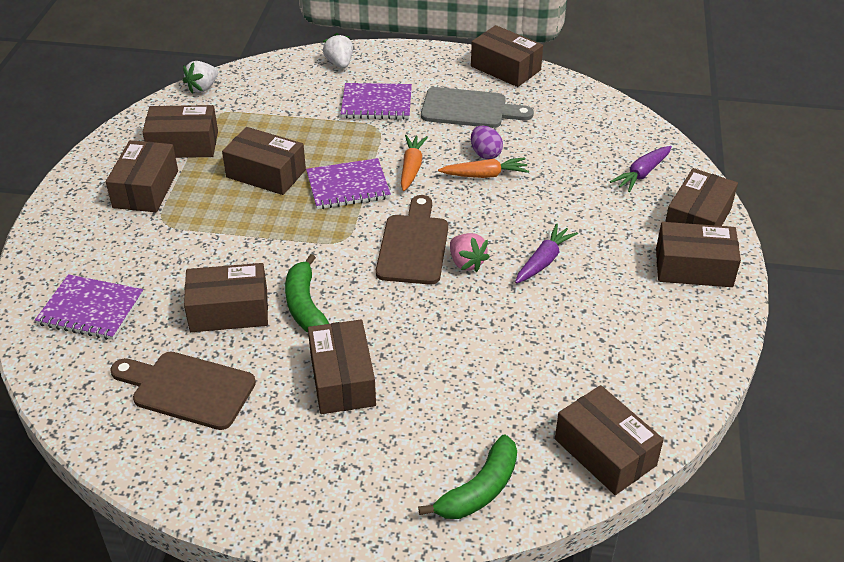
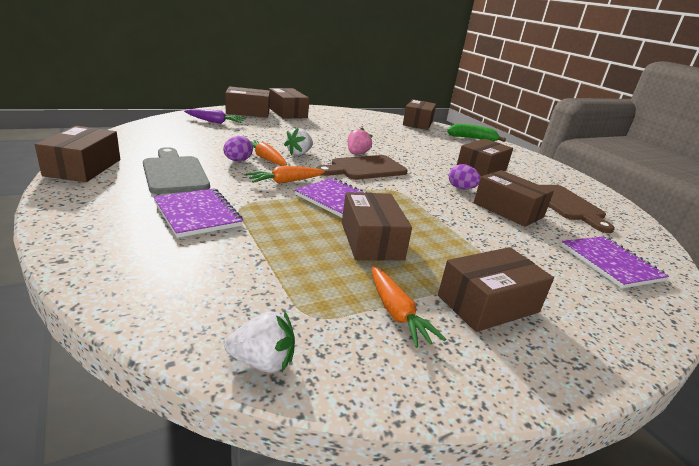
camera: 130 degrees left, 15 degrees down
(183, 144) = (397, 313): brown box -> orange carrot
(305, 305) = (461, 188): green banana -> purple egg
(339, 63) = (114, 258): white strawberry -> white strawberry (299, 153)
(544, 260) = (326, 138): purple carrot -> none

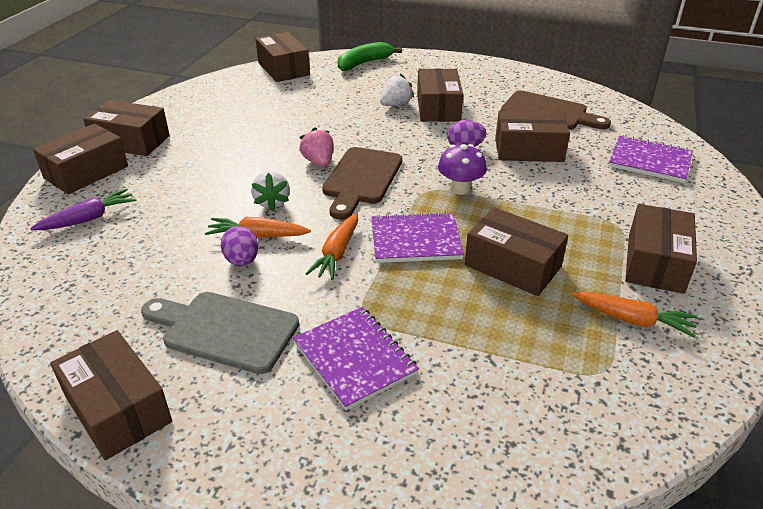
camera: 40 degrees left, 10 degrees up
(197, 214) = (355, 358): purple notebook -> purple notebook turned 45 degrees clockwise
(262, 362) = (644, 433): white strawberry -> white strawberry (395, 104)
(416, 199) = (460, 188): none -> purple mushroom

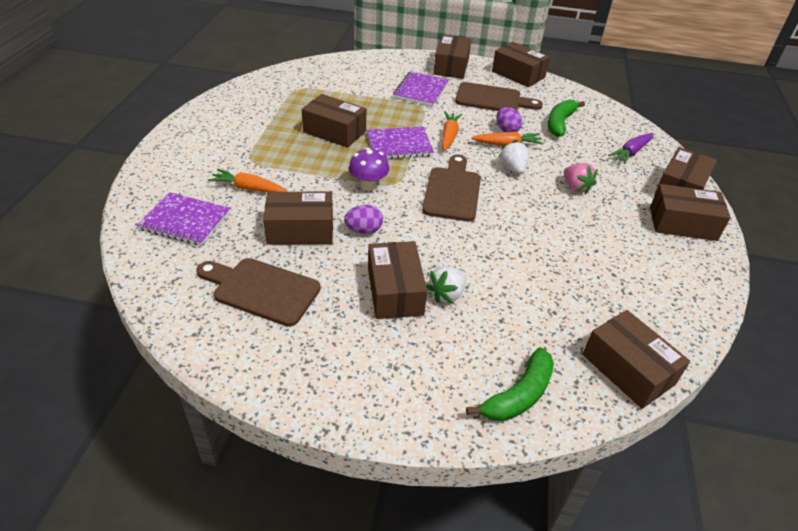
camera: 170 degrees right, 5 degrees up
(144, 271) = (560, 123): none -> green banana
(224, 330) = (492, 99): grey cutting board -> brown cutting board
(319, 162) = (496, 207): pink strawberry -> pink strawberry (576, 187)
(355, 358) = (421, 90): purple notebook -> purple notebook turned 60 degrees clockwise
(633, 320) = (271, 107): orange carrot -> orange carrot (248, 188)
(655, 263) = (239, 136): brown box -> brown box (451, 66)

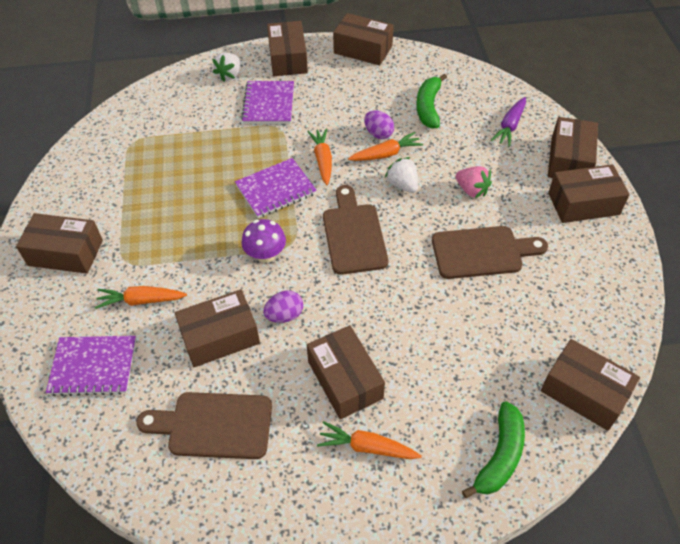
camera: 15 degrees left, 10 degrees up
(334, 132) = (199, 192): brown box -> brown box (65, 253)
(391, 347) = (366, 447): none -> orange carrot
(447, 294) = (395, 366): white strawberry -> white strawberry (229, 75)
(492, 99) = (348, 94): brown cutting board -> brown cutting board (482, 252)

